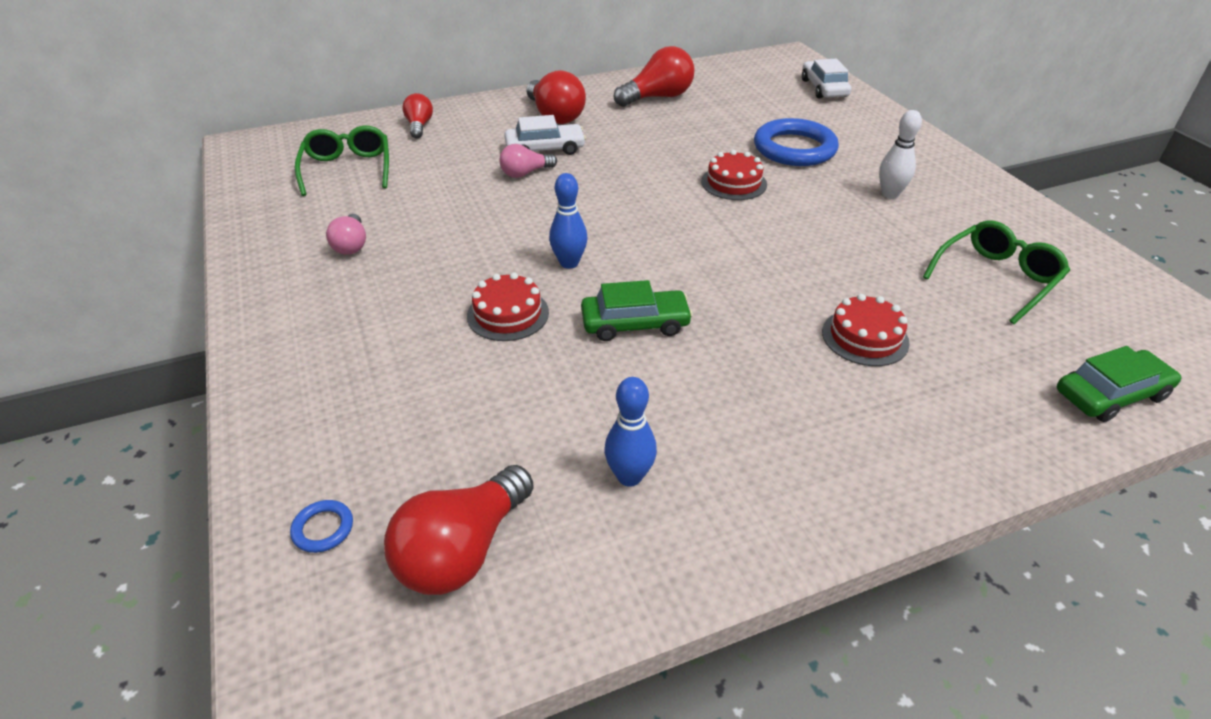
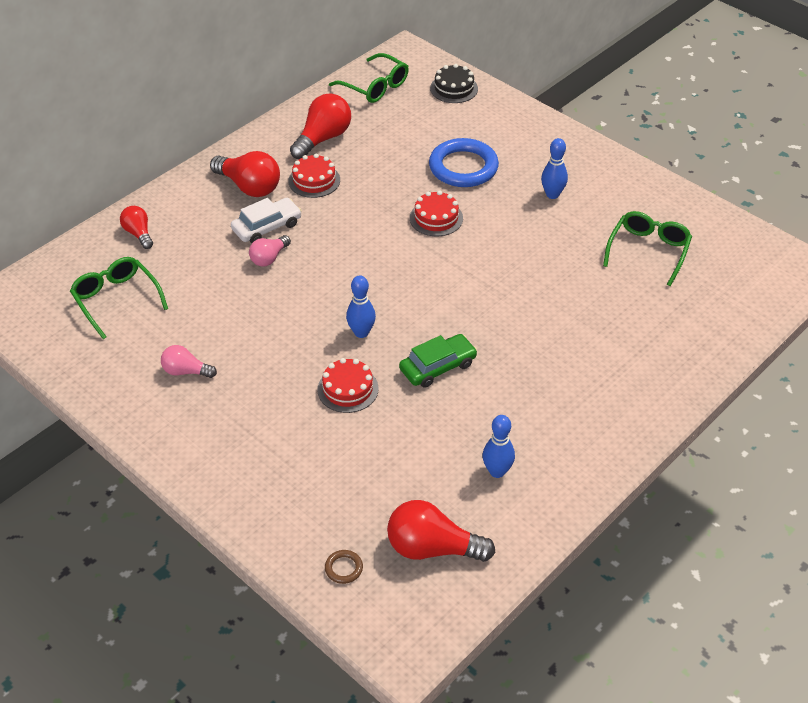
camera: 25 degrees left, 5 degrees up
(323, 529) = (343, 568): blue ring -> brown ring
(351, 245) = (186, 371): pink light bulb -> pink light bulb turned 135 degrees clockwise
(462, 550) = (432, 548): red light bulb -> red light bulb turned 90 degrees clockwise
(740, 72) = (375, 86): none -> green glasses
(824, 88) = (454, 88): white car -> black cake
(865, 337) = (586, 327): red cake -> red cake (314, 180)
(890, 194) = (552, 194): white bowling pin -> blue bowling pin
(1110, 394) = (737, 320): green car -> none

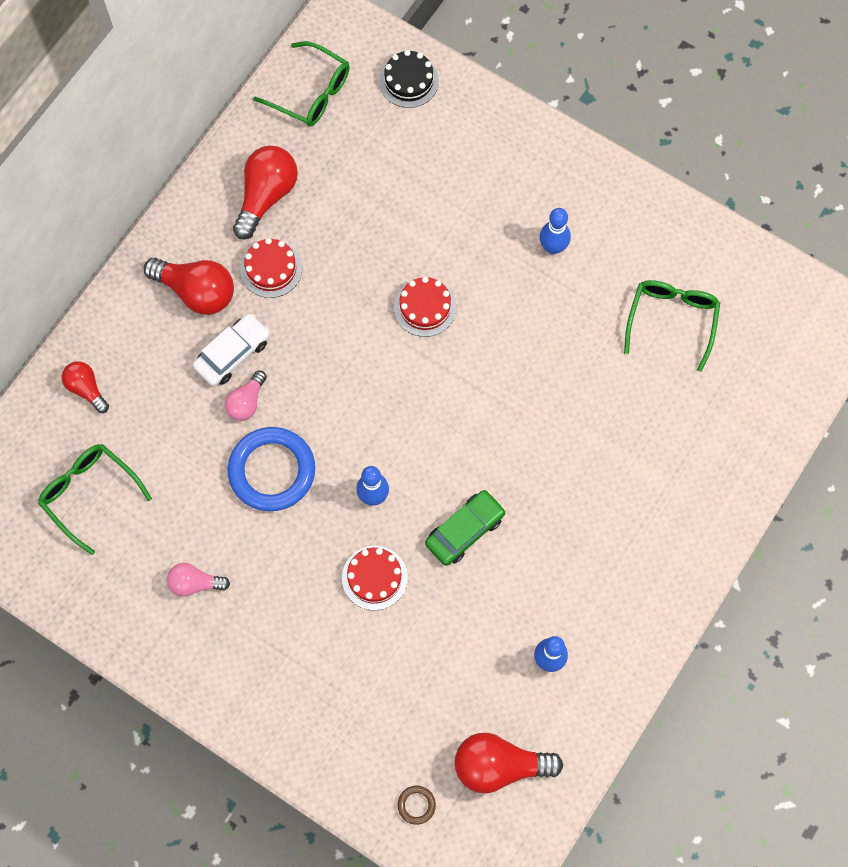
camera: 10 degrees left, 25 degrees up
(463, 167) = (442, 218): blue ring -> blue ring (272, 471)

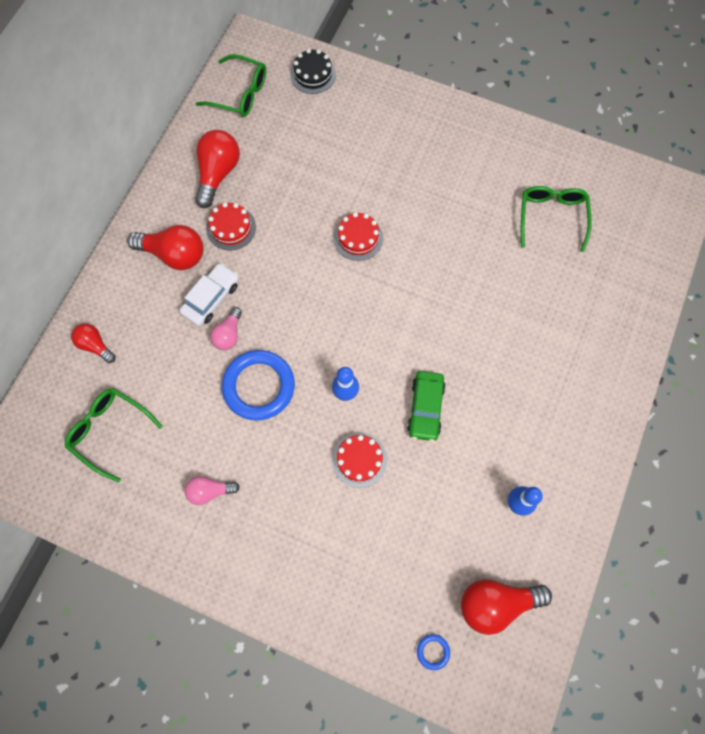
camera: 10 degrees left, 0 degrees up
(416, 805) = (433, 651): brown ring -> blue ring
(465, 530) = (425, 408): green car -> green car turned 150 degrees clockwise
(553, 247) = (448, 177): blue bowling pin -> none

